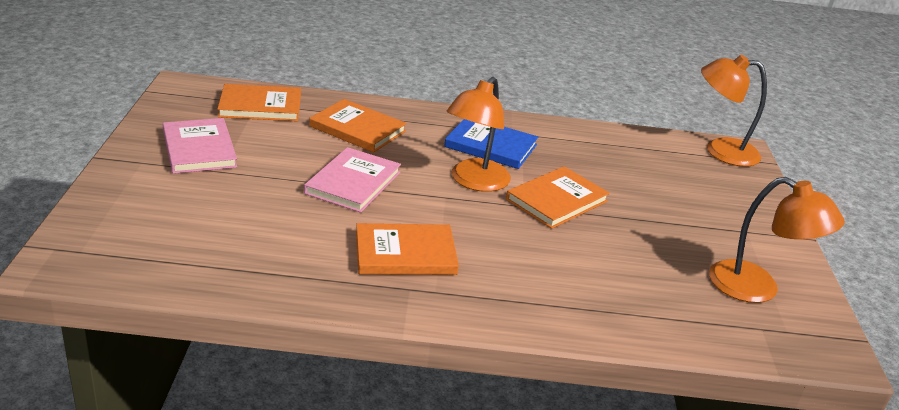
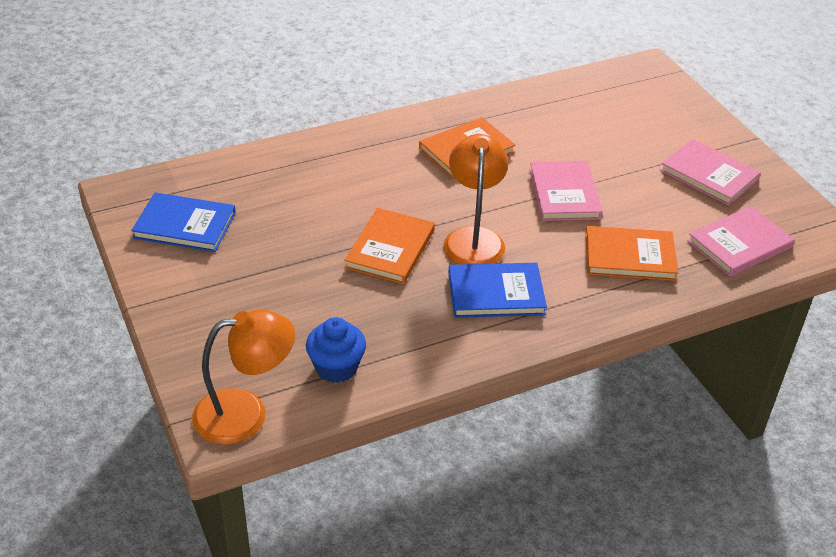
camera: 155 degrees right, 10 degrees up
(260, 106) = (739, 244): orange book -> pink book
(645, 150) = (336, 367): none -> blue cupcake
(757, 288) = (185, 225): orange lamp -> blue book

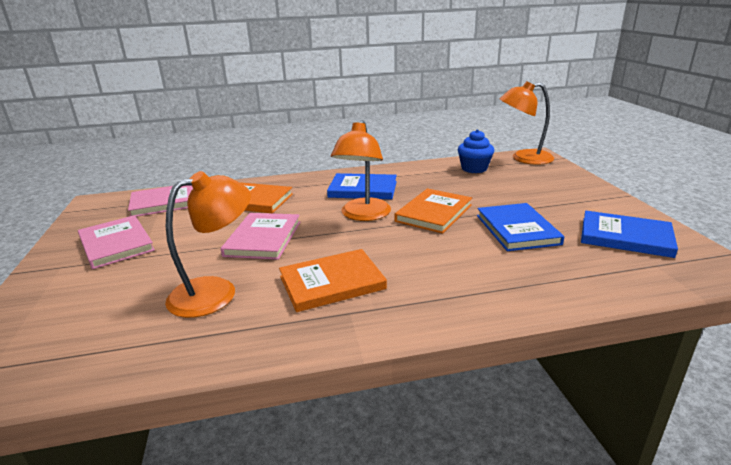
camera: 165 degrees left, 15 degrees down
(296, 228) = (517, 229): none -> blue book
(557, 135) = (216, 292): none -> orange lamp

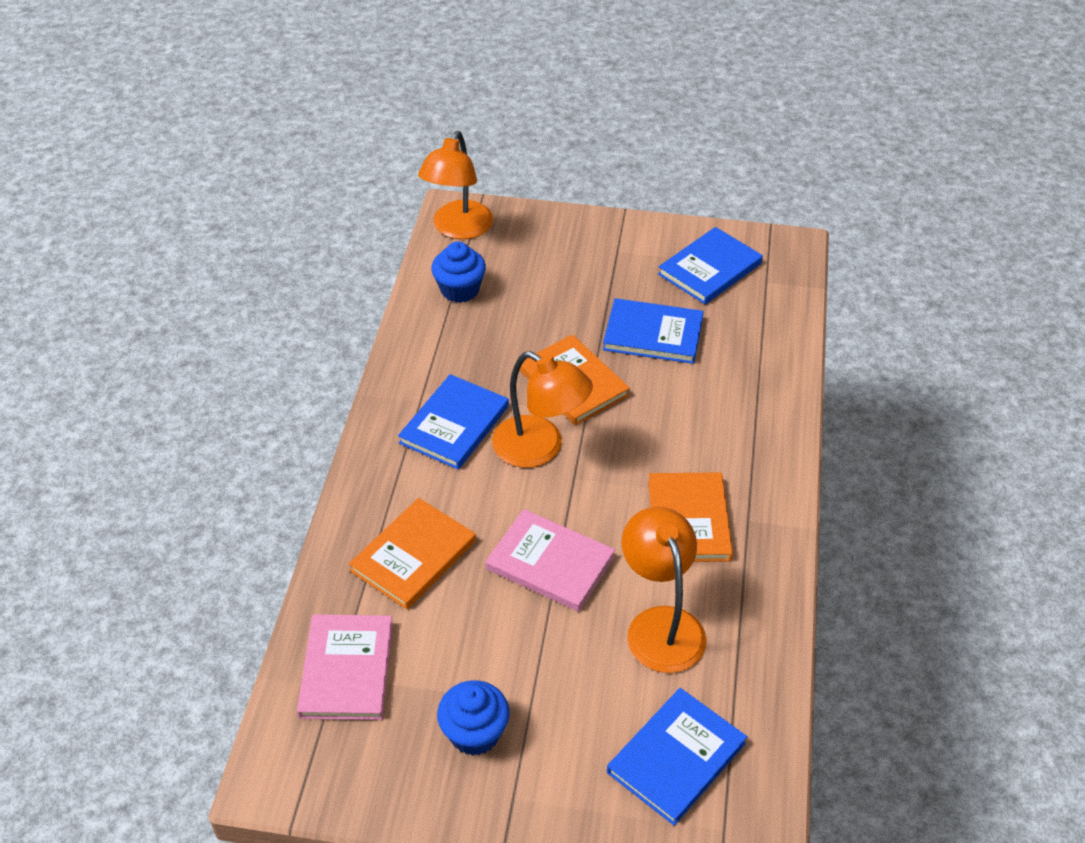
camera: 70 degrees left, 20 degrees up
(78, 326) = (676, 758): none -> blue book
(116, 244) = (474, 733): pink book -> blue cupcake

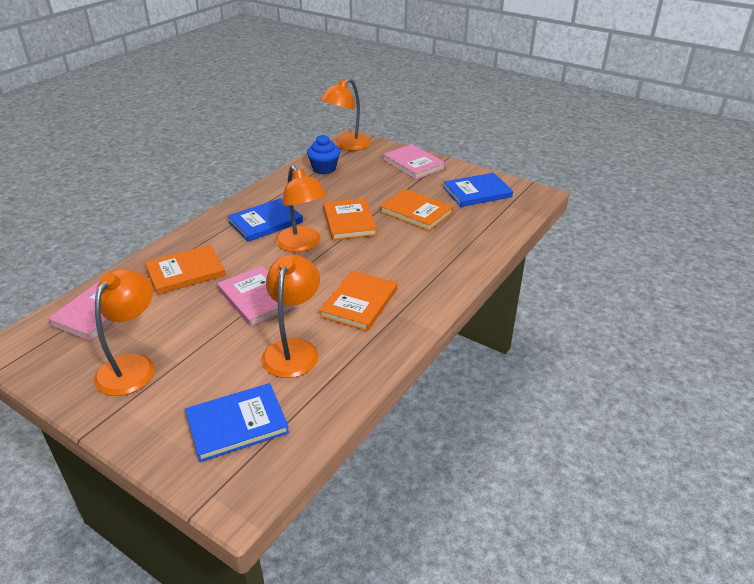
camera: 25 degrees right, 10 degrees down
(474, 733) = (132, 366): blue cupcake -> orange lamp
(585, 239) = (413, 164): none -> pink book
(653, 334) = (416, 212): blue book -> orange book

